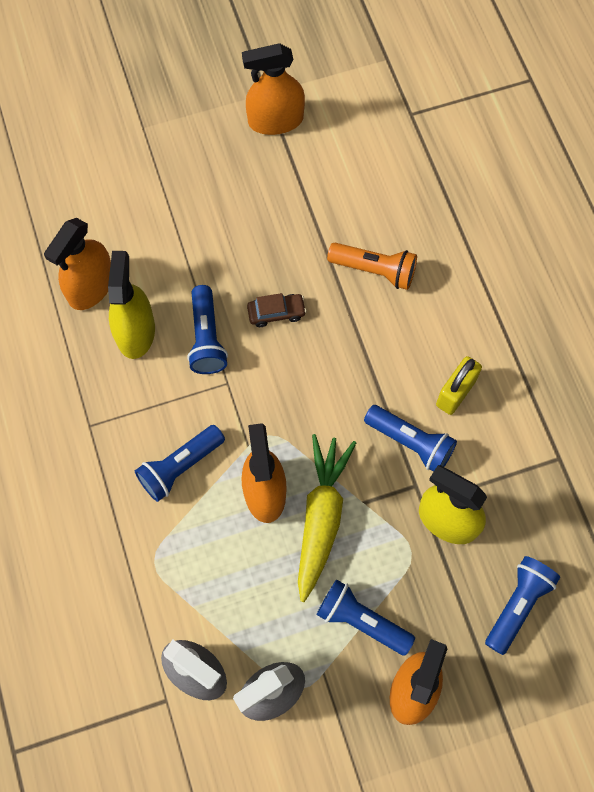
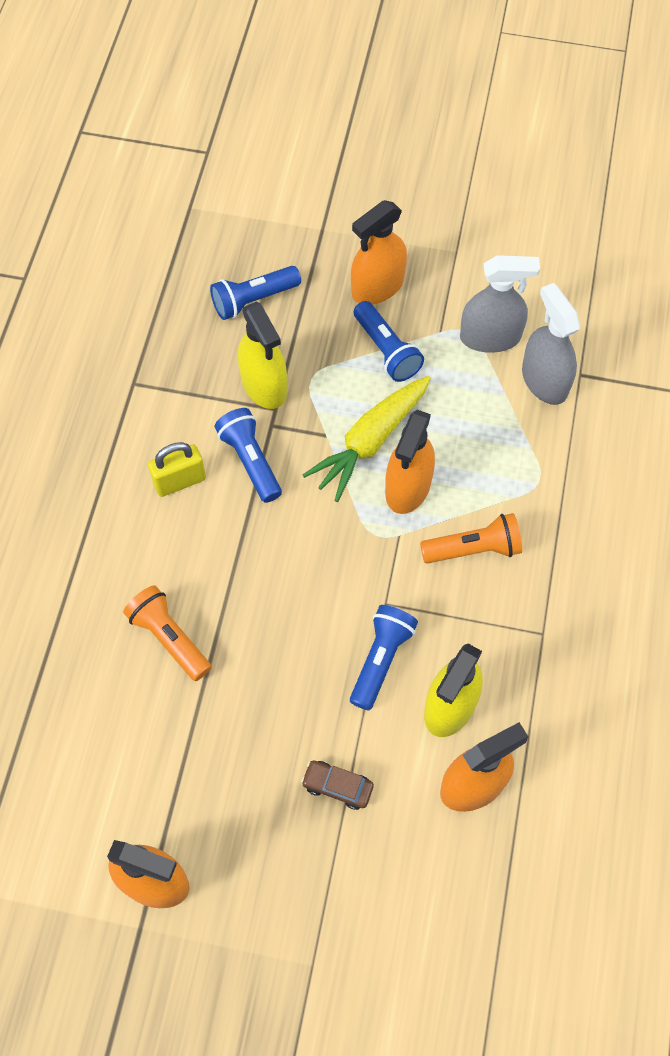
camera: 150 degrees left, 5 degrees down
(180, 467) = (474, 549): blue flashlight -> orange flashlight
(276, 313) = (295, 648): brown car -> brown car (337, 786)

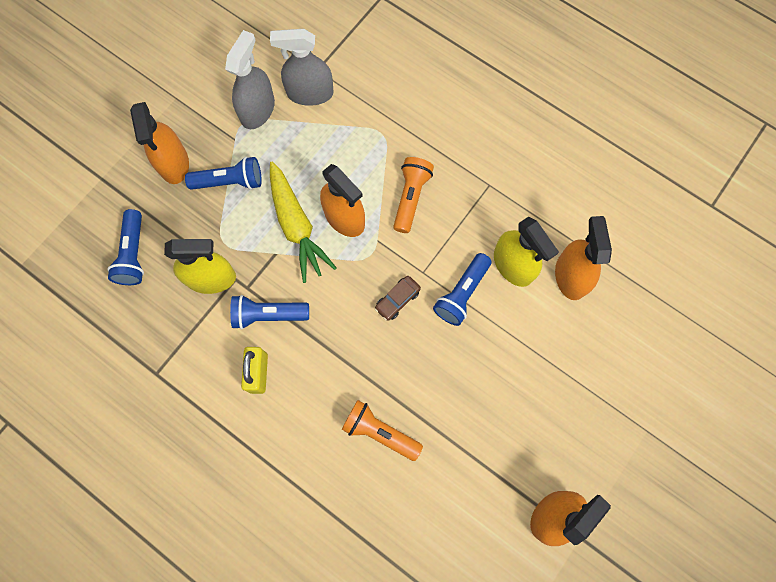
camera: 65 degrees left, 10 degrees up
(169, 638) = (379, 431): orange flashlight -> orange flashlight turned 45 degrees clockwise
(337, 786) = (537, 362): brown car -> brown car (397, 300)
(381, 659) = (461, 293): blue flashlight -> blue flashlight turned 105 degrees counterclockwise

